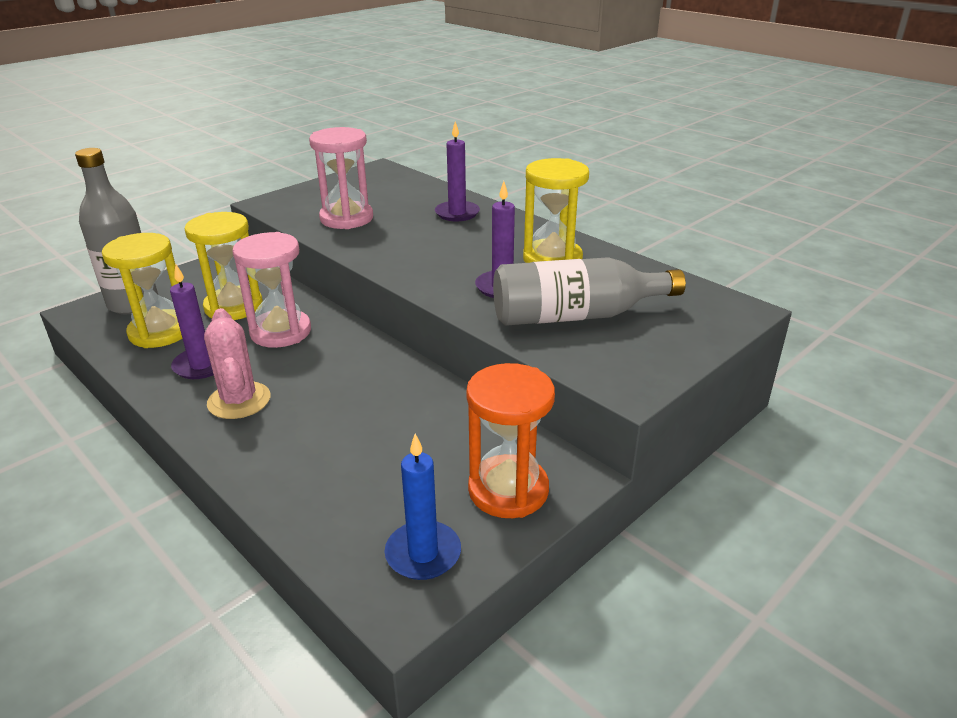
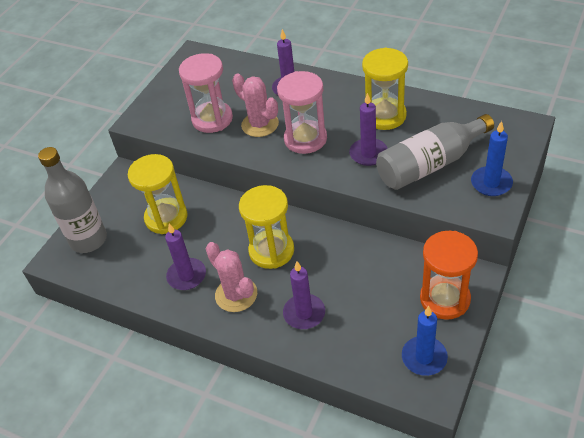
camera: 15 degrees left, 15 degrees up
(160, 332) = (132, 258): yellow hourglass -> yellow hourglass (271, 251)
(281, 332) = (218, 229): pink hourglass -> pink hourglass (305, 139)
(303, 446) = (304, 313): none -> purple candle
(395, 234) = (260, 124): none -> pink cactus
(648, 355) = (491, 183): none -> blue candle

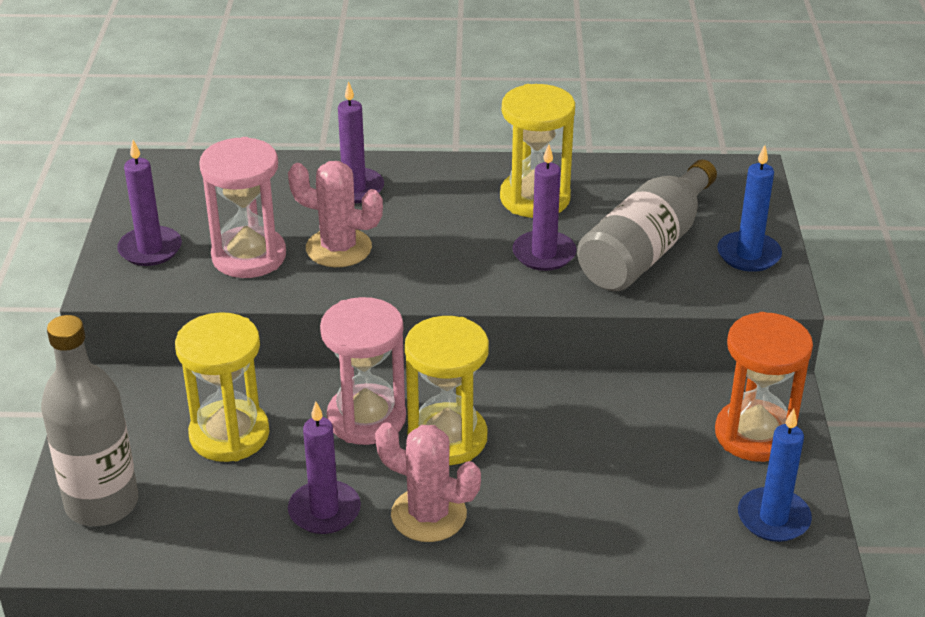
camera: 30 degrees left, 10 degrees down
(304, 313) = (557, 511): purple candle -> purple candle (150, 249)
(305, 139) = (429, 254): pink hourglass -> pink hourglass (366, 418)

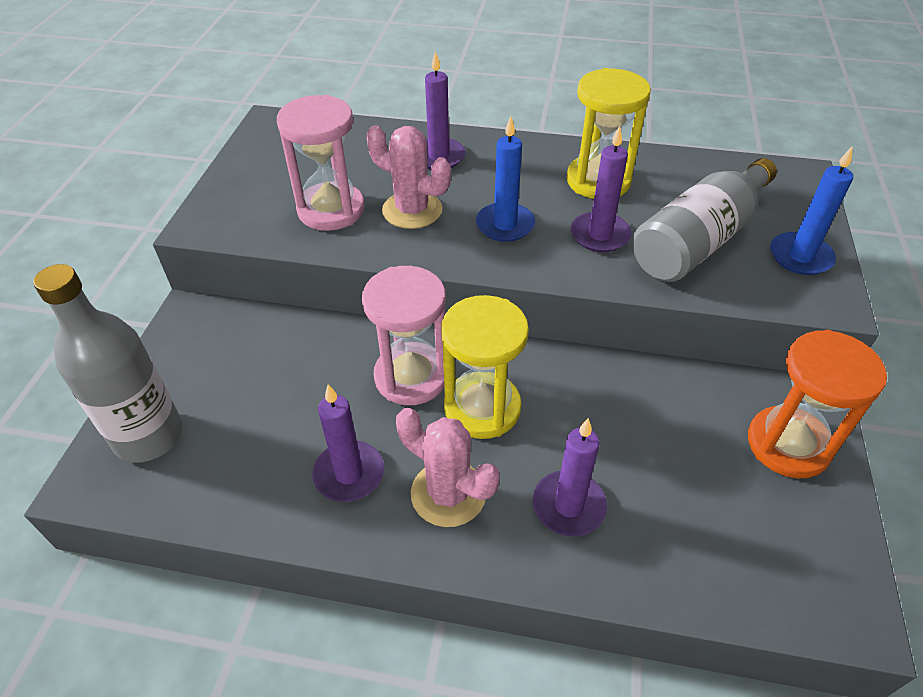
camera: 10 degrees right, 10 degrees up
(150, 249) = (248, 194): purple candle -> purple candle (568, 506)
(229, 435) = (283, 378): yellow hourglass -> none
(773, 518) = (806, 551): blue candle -> blue candle (505, 225)

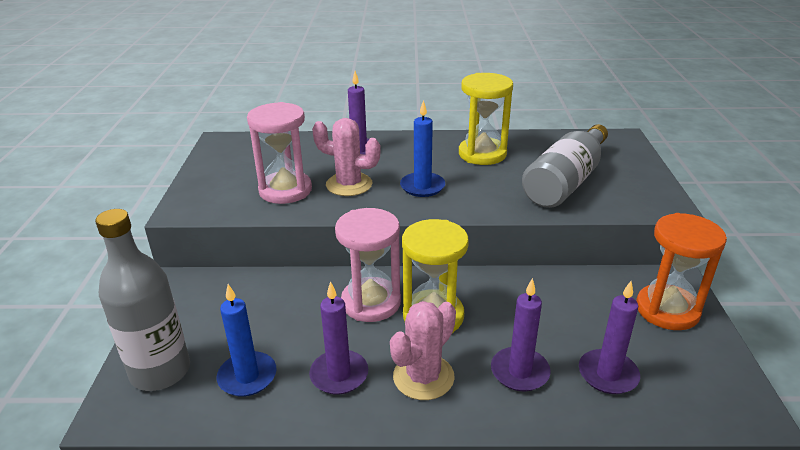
camera: 10 degrees left, 15 degrees down
(448, 493) = (423, 377): pink cactus -> pink cactus turned 75 degrees counterclockwise
(599, 235) = (494, 186): purple candle -> purple candle (608, 374)
(800, 257) = (639, 184): blue candle -> blue candle (247, 376)

